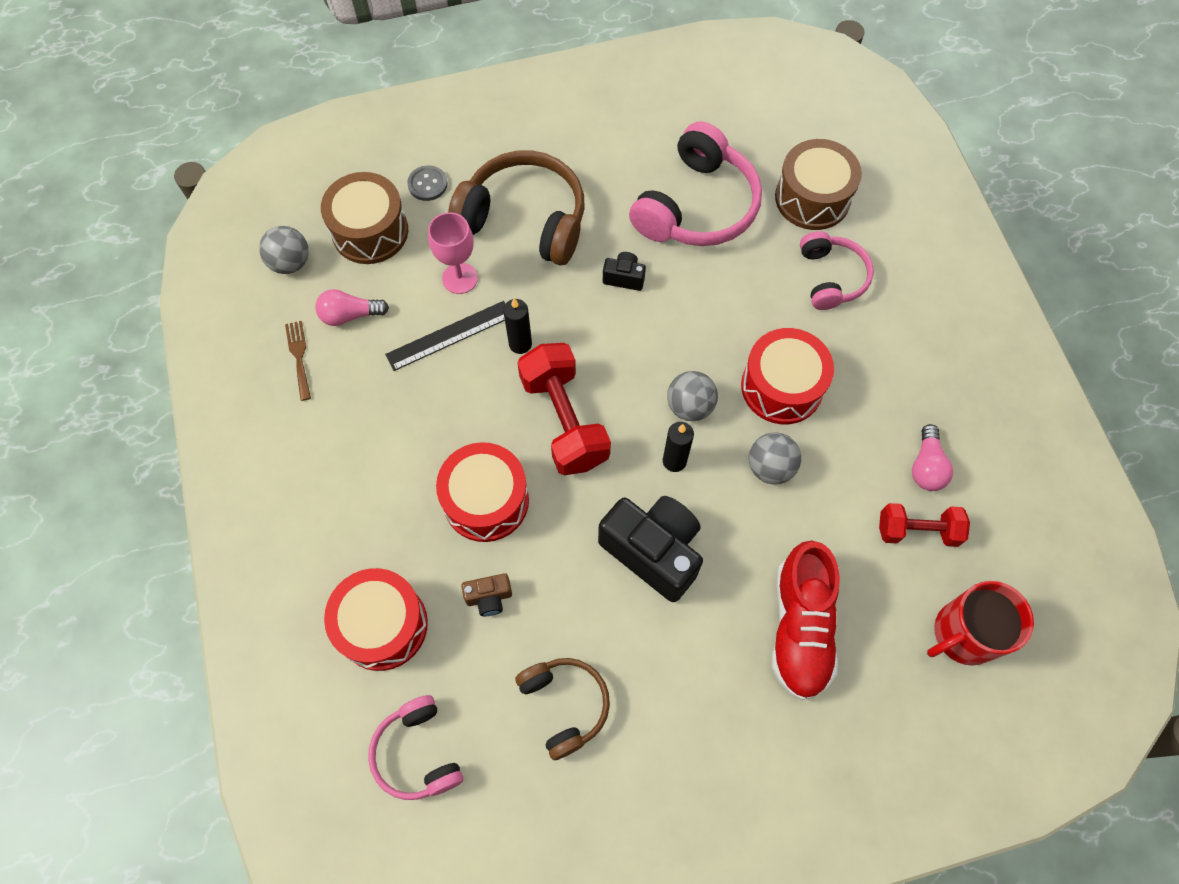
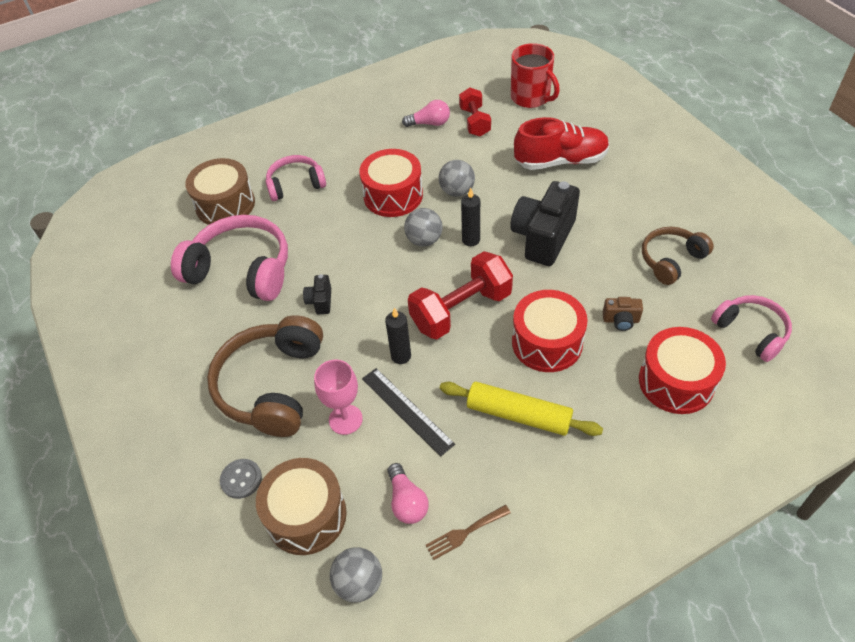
camera: 100 degrees left, 15 degrees down
(404, 441) = (518, 415): none -> yellow rolling pin
(418, 753) = (751, 332): pink headphones -> pink headphones turned 90 degrees counterclockwise
(489, 597) = (621, 320): brown camera -> brown camera turned 120 degrees clockwise

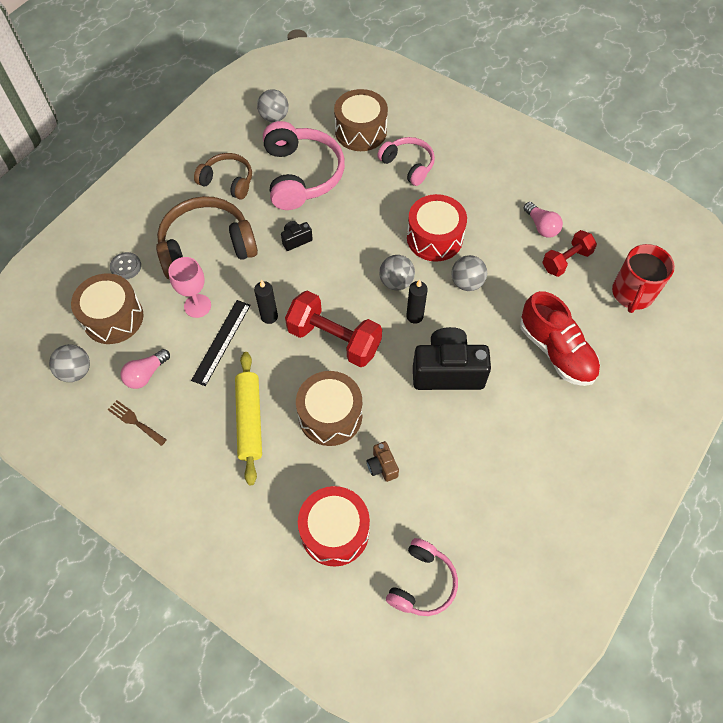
camera: 60 degrees right, 10 degrees up
(145, 267) = (274, 117): none -> grey ball
(547, 342) = (330, 416): red drum -> brown drum
(671, 260) = (477, 488): brown headphones -> brown headphones (227, 181)

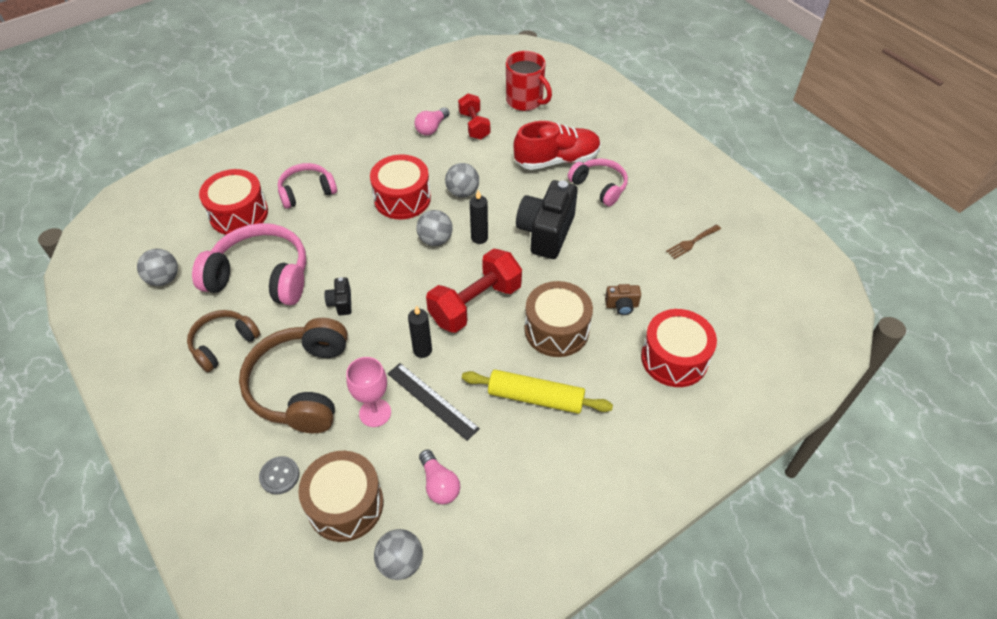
camera: 70 degrees left, 10 degrees down
(135, 421) = (495, 508): brown fork -> brown fork (692, 242)
(360, 131) = (239, 214): brown drum -> red drum
(422, 583) = (736, 310): pink headphones -> pink headphones (599, 187)
(541, 226) = (431, 128): pink light bulb -> pink light bulb turned 135 degrees clockwise

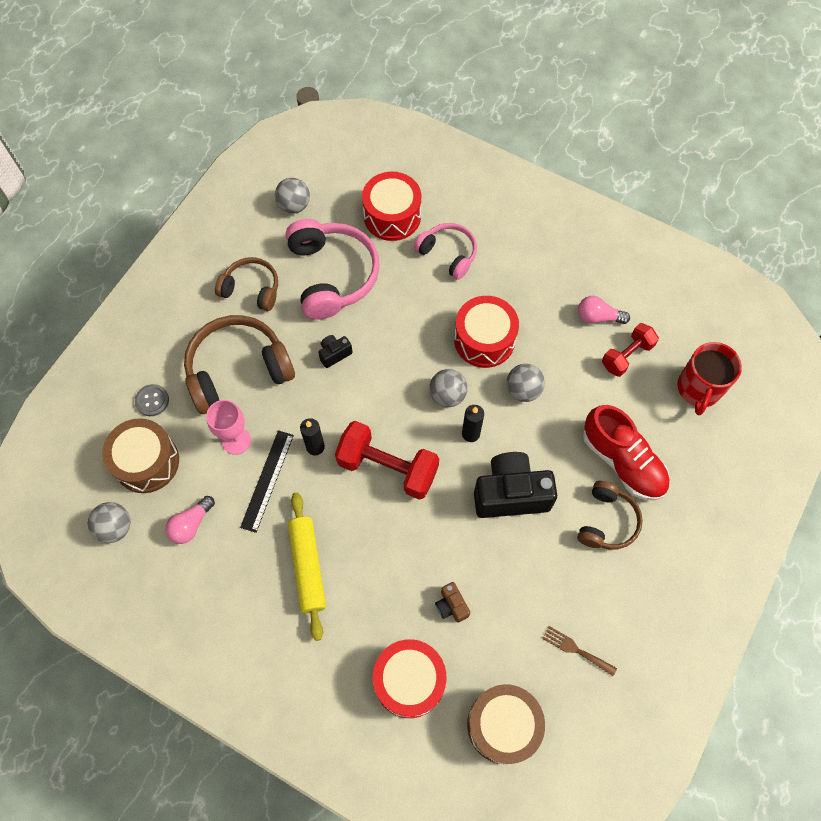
camera: 65 degrees right, 15 degrees up
(556, 330) = (392, 554): brown drum -> brown drum (503, 725)
(599, 187) = (607, 521): pink headphones -> brown headphones

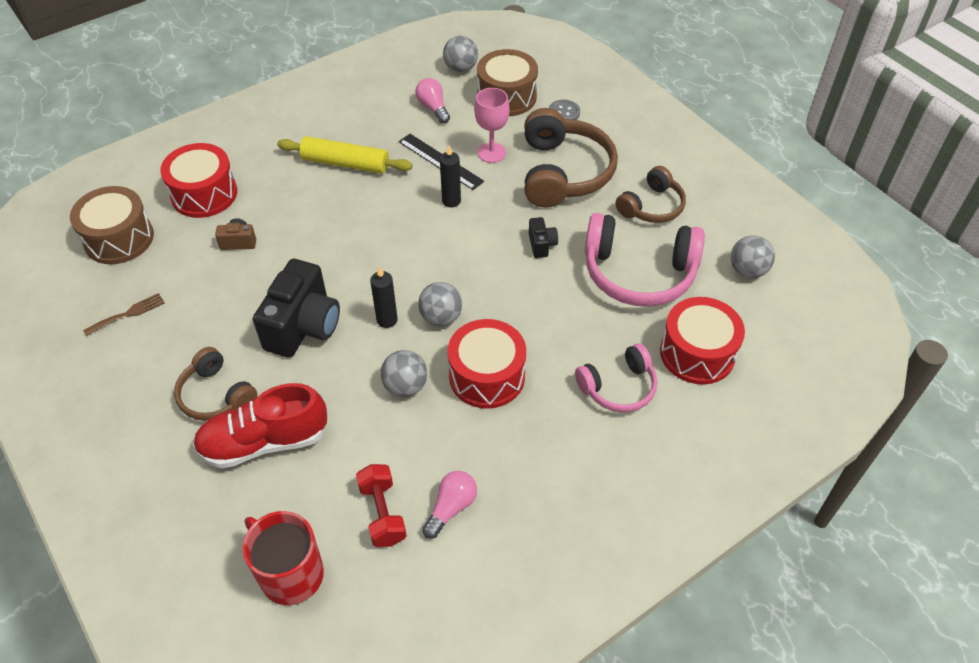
camera: 115 degrees right, 15 degrees down
(387, 467) = (396, 244): red dumbbell -> none

